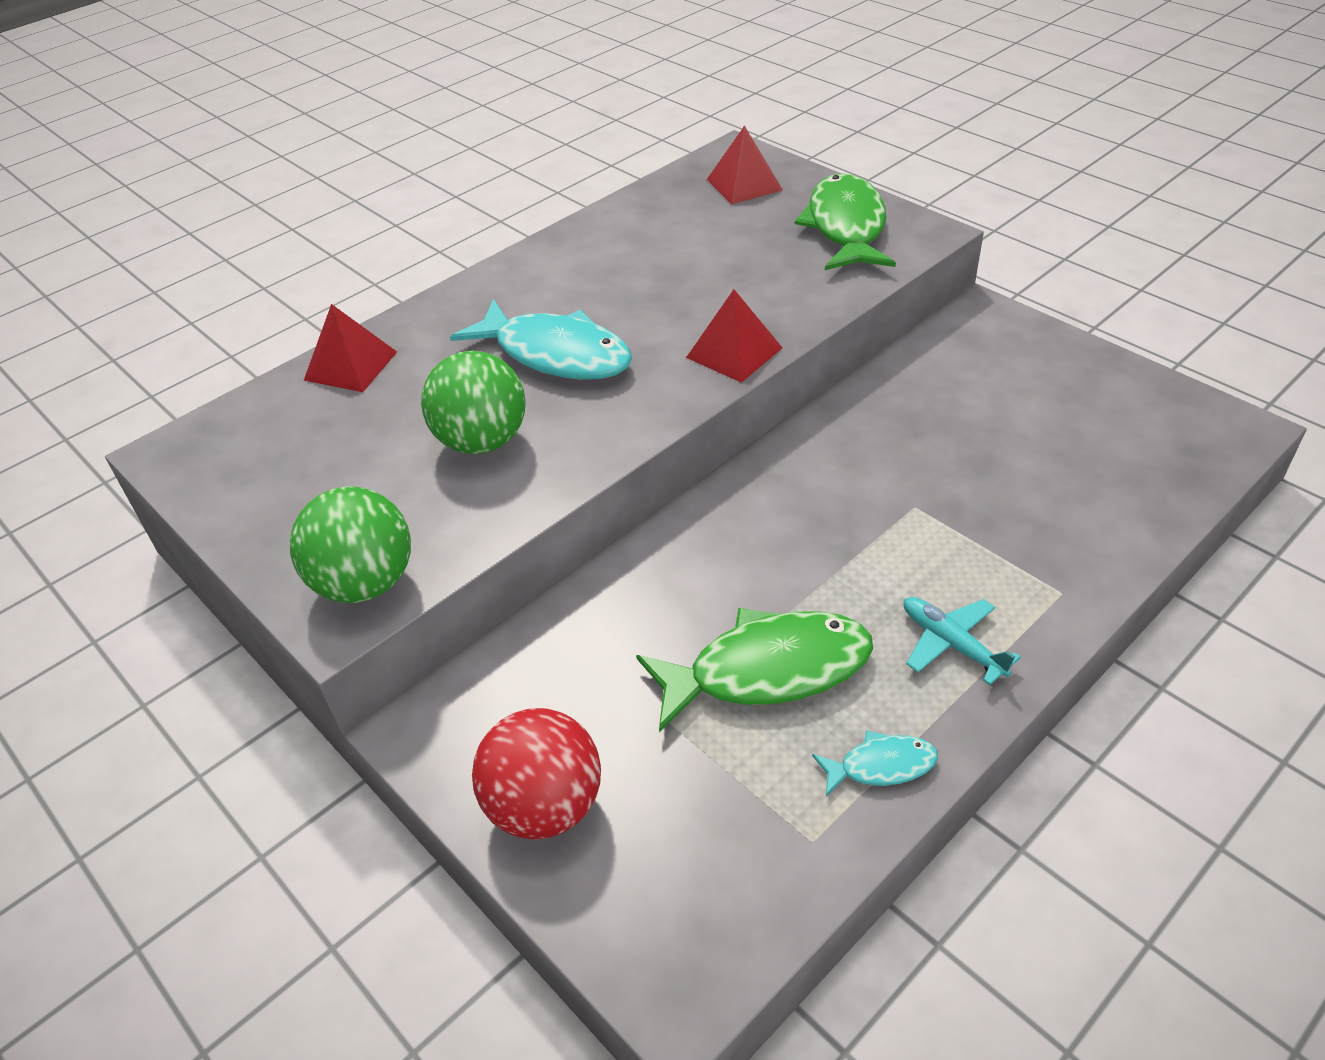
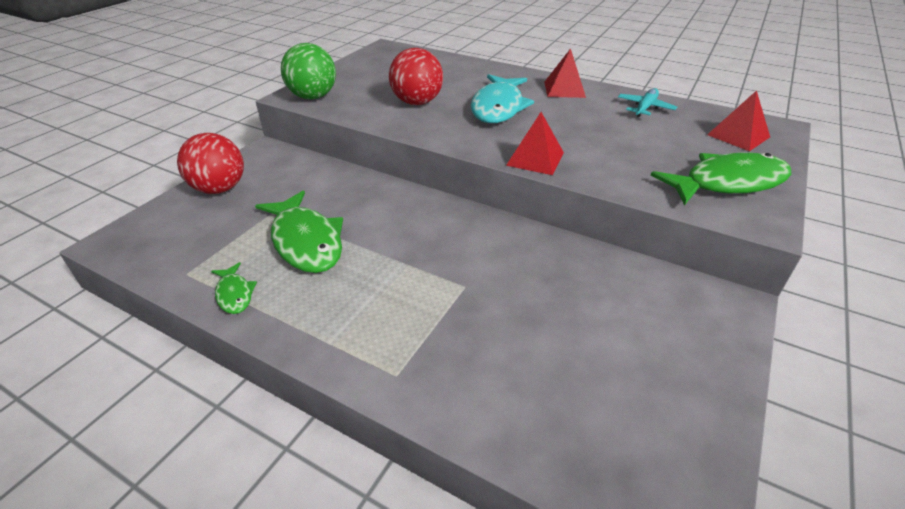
camera: 70 degrees right, 5 degrees down
(351, 366) = (459, 65): red pyramid -> red pyramid (564, 89)
(482, 441) = (417, 102): green ball -> red ball
(881, 766) = (234, 294): turquoise fish -> green fish
(951, 644) = (335, 316): turquoise plane -> turquoise plane (645, 108)

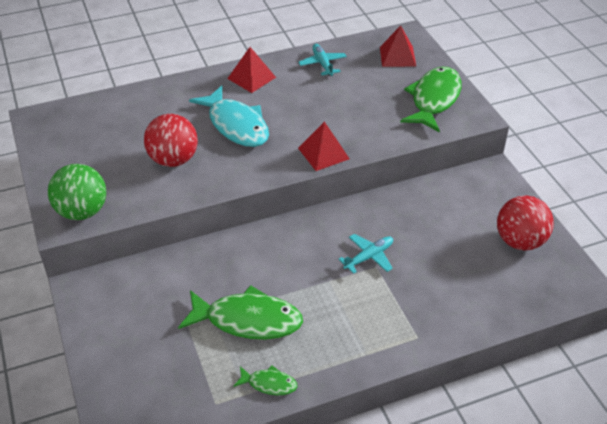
camera: 50 degrees left, 5 degrees up
(220, 189) = (112, 342): red ball -> red ball (520, 241)
(472, 274) = (369, 257): none -> turquoise plane

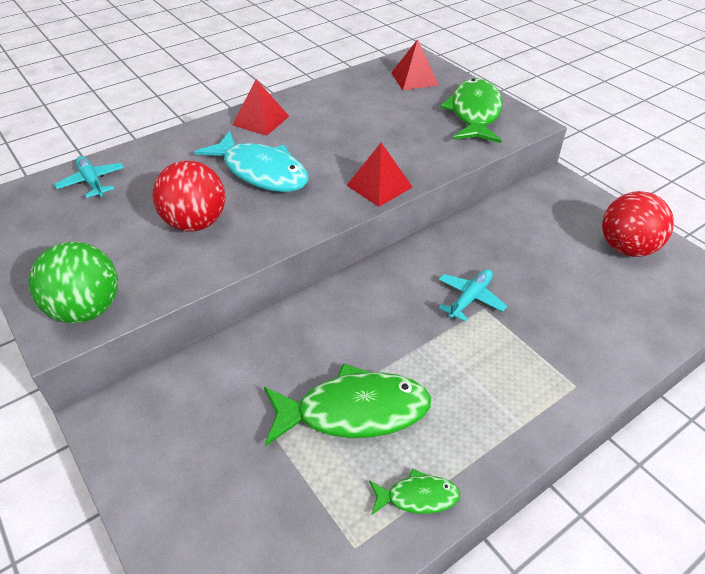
camera: 15 degrees left, 0 degrees up
(322, 64) = (336, 96): turquoise plane -> turquoise plane (92, 182)

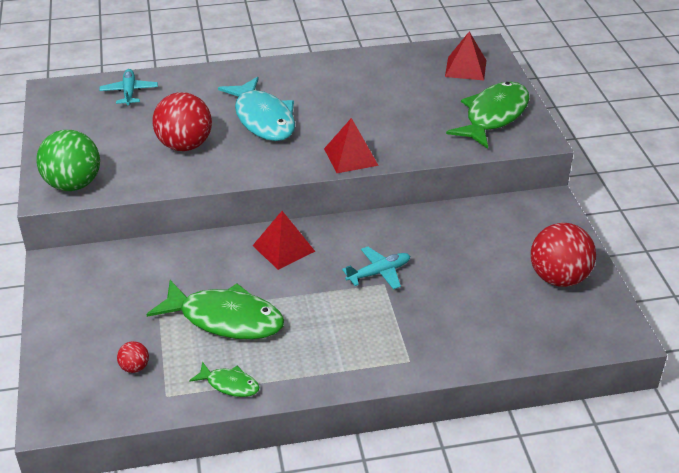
camera: 25 degrees right, 5 degrees down
(261, 120) = (294, 74): red pyramid -> red pyramid (283, 248)
(290, 523) = (135, 367): none -> red ball

